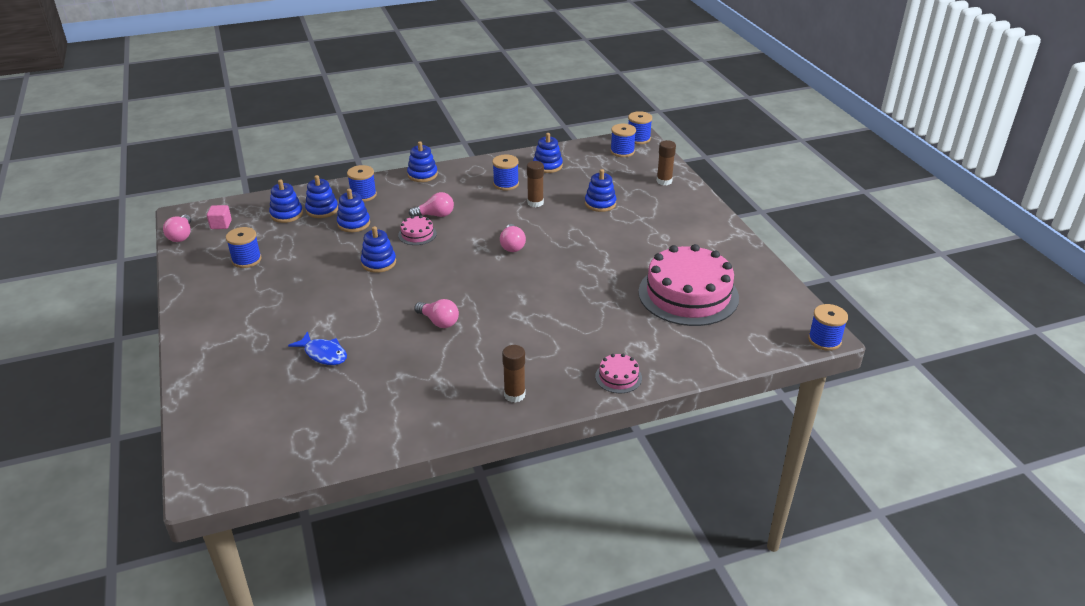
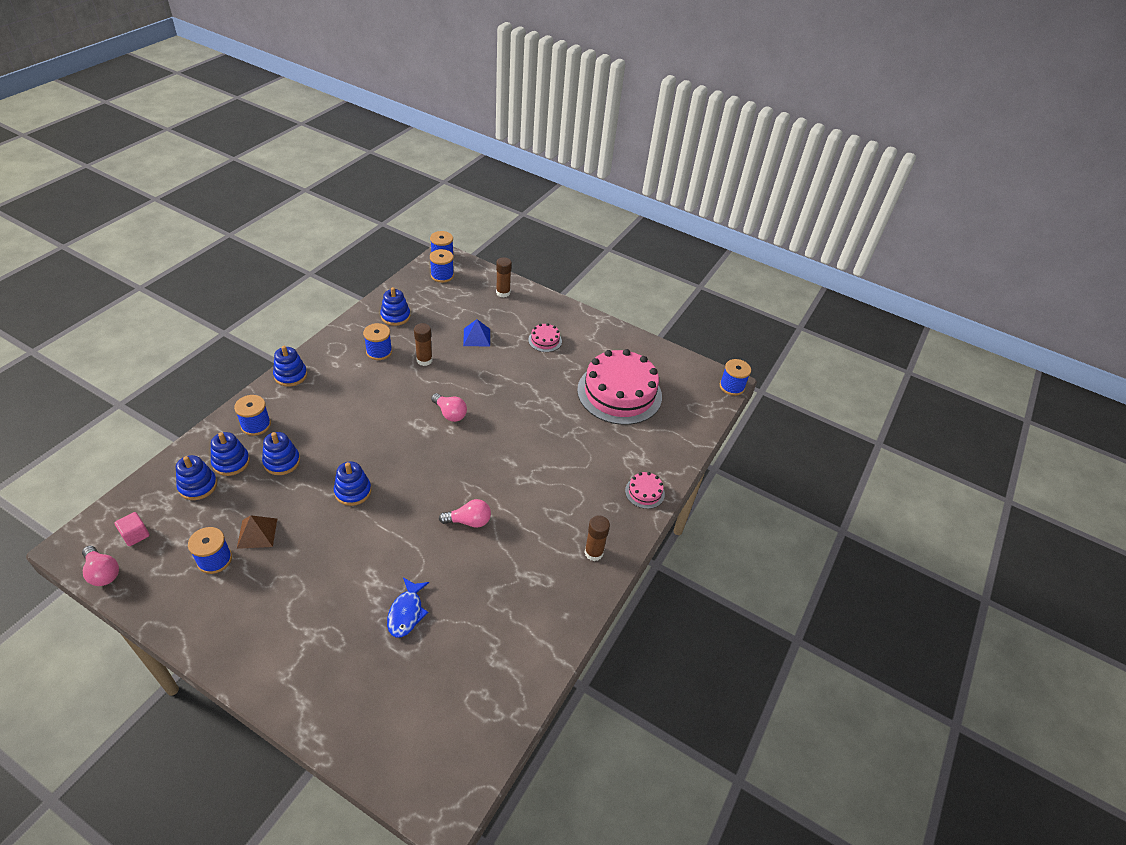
camera: 45 degrees left, 10 degrees up
(288, 257) = (257, 533): none -> brown pyramid
(323, 354) = (406, 612): blue fish -> blue fish turned 105 degrees clockwise
(417, 234) = (356, 443): pink cake -> pink cake (545, 340)
(435, 215) = (350, 414): pink light bulb -> none
(600, 203) = (477, 337): blue stacking toy -> blue pyramid

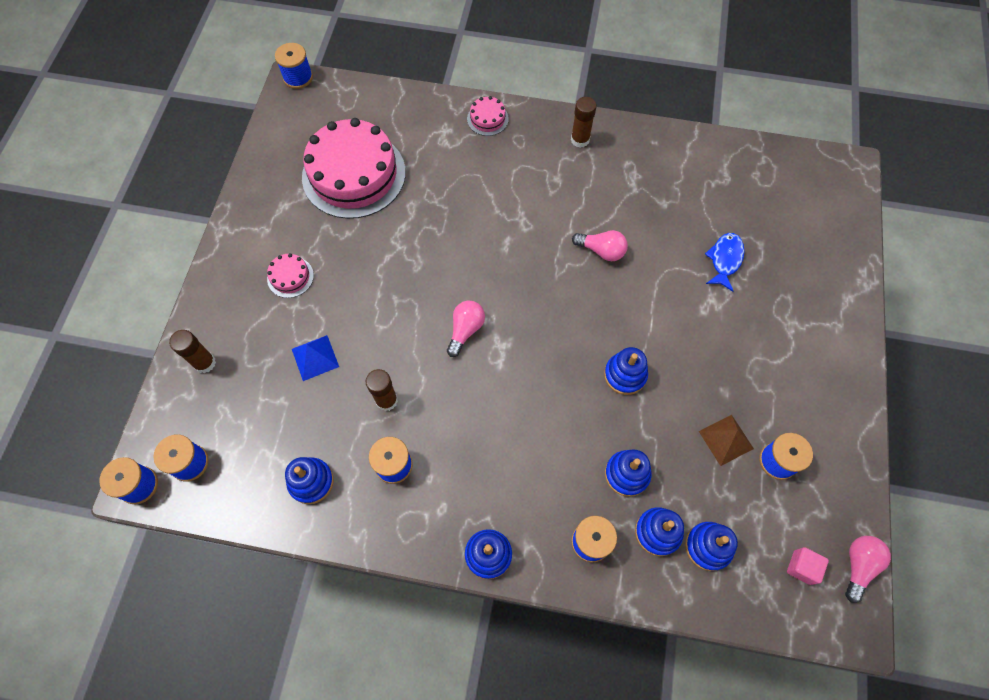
camera: 105 degrees left, 20 degrees up
(406, 612) = (725, 260): blue fish -> blue fish turned 60 degrees counterclockwise
(469, 521) = (601, 251): pink light bulb -> pink light bulb turned 135 degrees clockwise

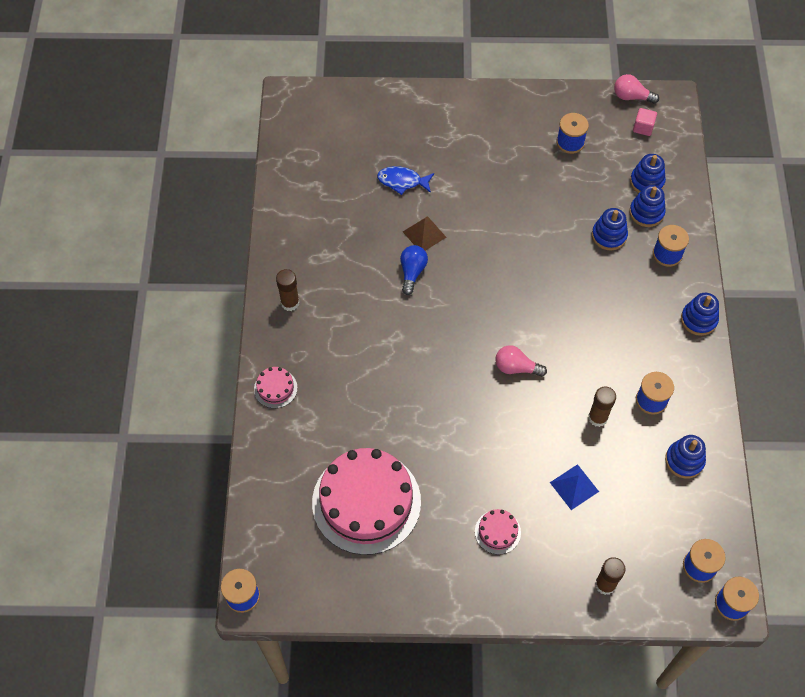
camera: 100 degrees left, 5 degrees down
(601, 251) = (412, 272): pink light bulb -> blue light bulb
(625, 375) = (527, 244): blue stacking toy -> none
(726, 440) = (563, 174): brown pyramid -> brown pyramid (424, 234)

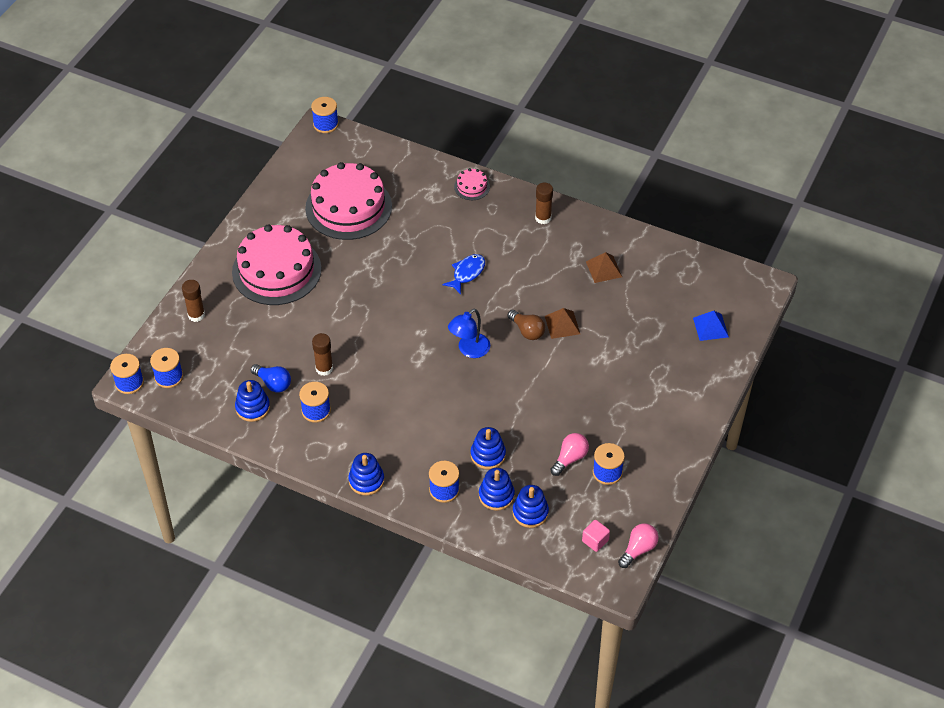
camera: 115 degrees right, 10 degrees down
(334, 225) = (604, 269): none -> brown pyramid
(402, 181) = (626, 330): blue fish -> blue fish (467, 273)
(412, 272) = (528, 303): blue light bulb -> blue light bulb (273, 383)
(448, 260) = (527, 331): none -> brown light bulb
(497, 532) = (276, 270): pink cake -> pink cake, size x2.39
(499, 299) = (469, 350): none -> blue lamp
(516, 367) = (400, 335): pink light bulb -> pink light bulb (570, 458)
(574, 487) = (279, 329): blue pyramid -> blue pyramid (710, 327)

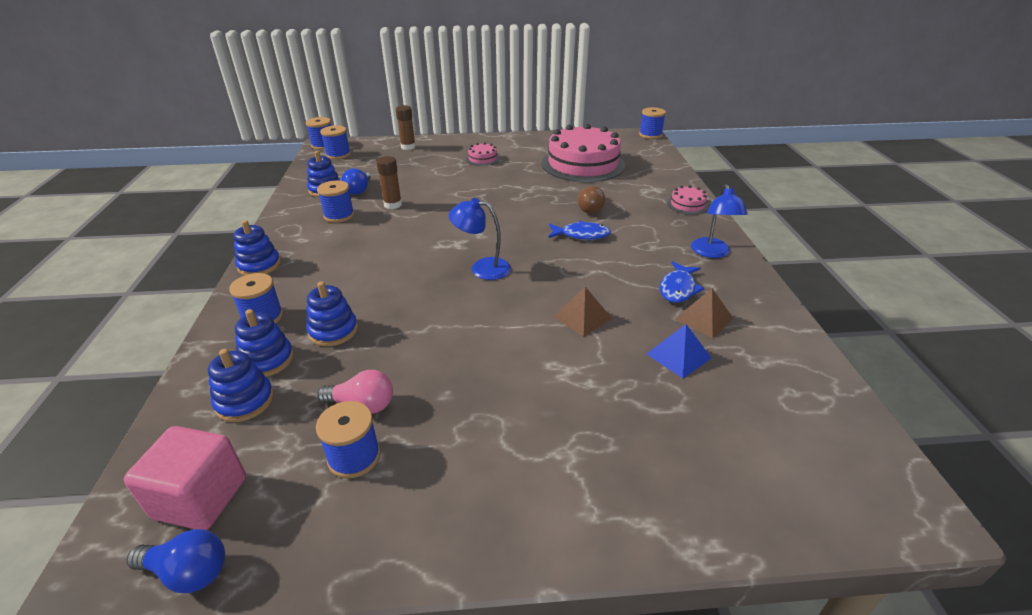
camera: 60 degrees right, 15 degrees down
(276, 270) = (482, 159): pink cake -> pink cake, size x0.42
(527, 331) = (546, 295): brown light bulb -> brown light bulb (591, 208)
(543, 218) = (712, 253): brown glue stick -> blue lamp
(567, 261) = (678, 288): none -> blue fish
(595, 541) = (201, 497): pink cube -> pink cube, size x1.84
(638, 549) = (188, 572): pink light bulb -> blue light bulb
(710, 327) = (742, 470): blue pyramid -> blue pyramid (678, 355)

